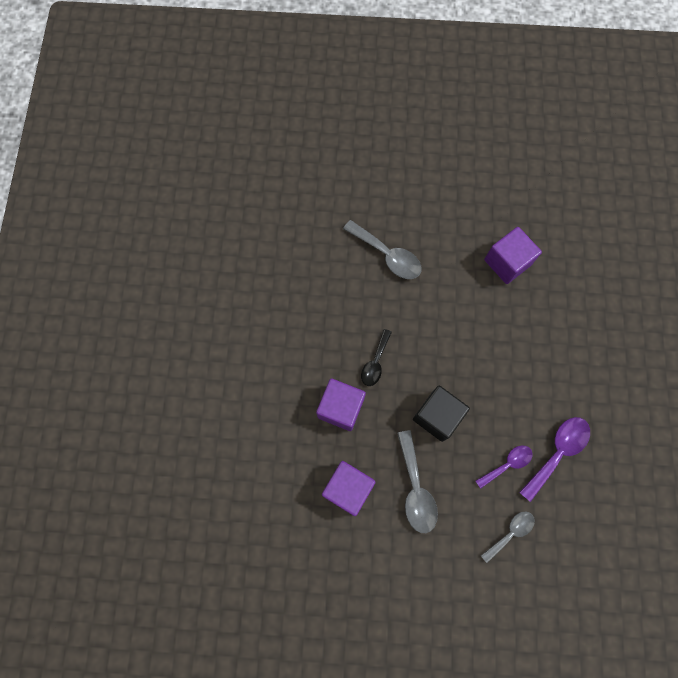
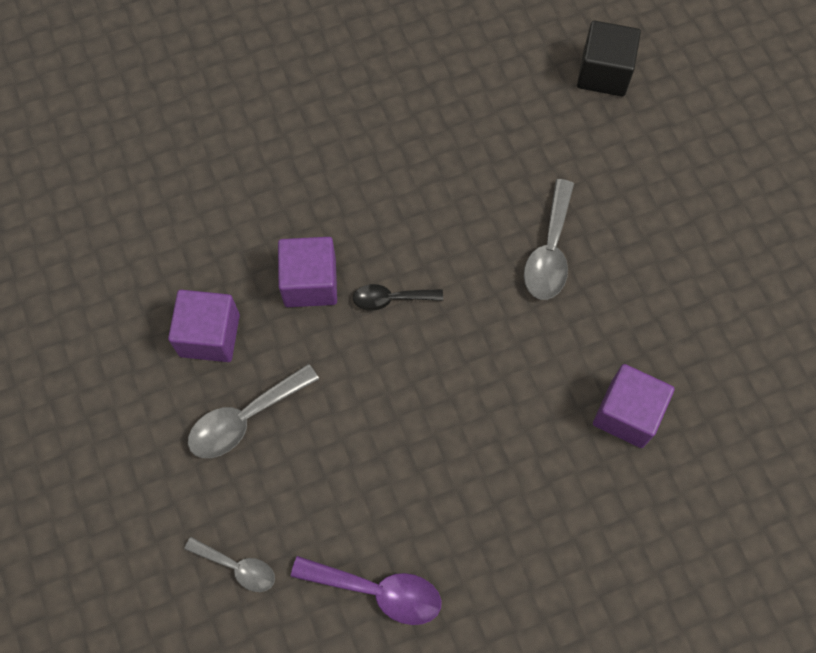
camera: 65 degrees right, 5 degrees down
(437, 416) = (355, 407): black cube -> black cube (603, 73)
(507, 464) = (330, 526): purple spoon -> none

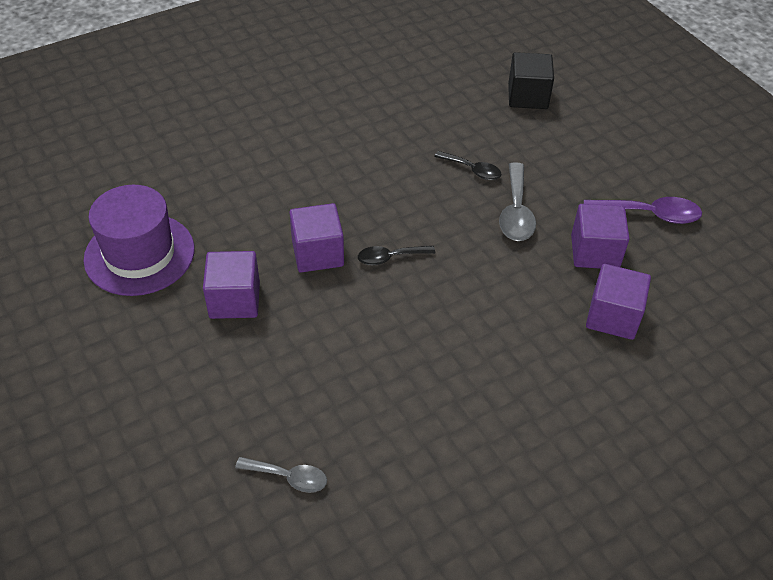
camera: 10 degrees left, 20 degrees down
(113, 258) = (139, 254): none -> purple hat
(245, 418) = (276, 358): grey spoon -> none
(378, 591) = (426, 480): purple spoon -> purple spoon (649, 214)
(511, 182) = (472, 170): none -> black spoon
(628, 321) = (594, 252): none -> purple cube

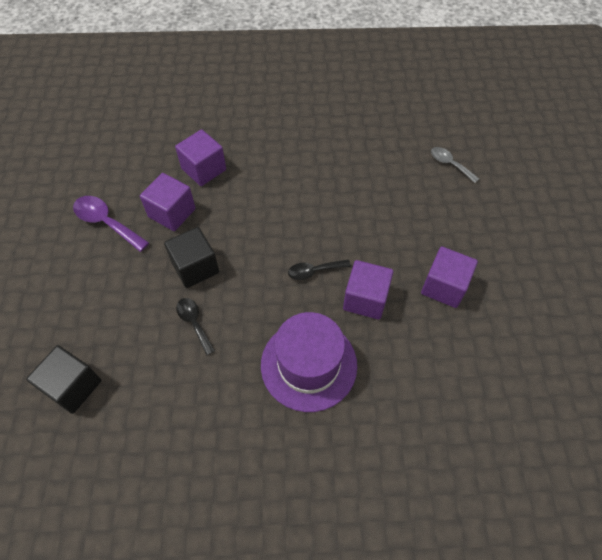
camera: 150 degrees left, 10 degrees up
(139, 254) = (509, 363): purple hat -> purple hat (308, 365)
(390, 258) = (314, 271): black spoon -> black spoon turned 150 degrees clockwise
(516, 212) = (195, 267): grey spoon -> black cube

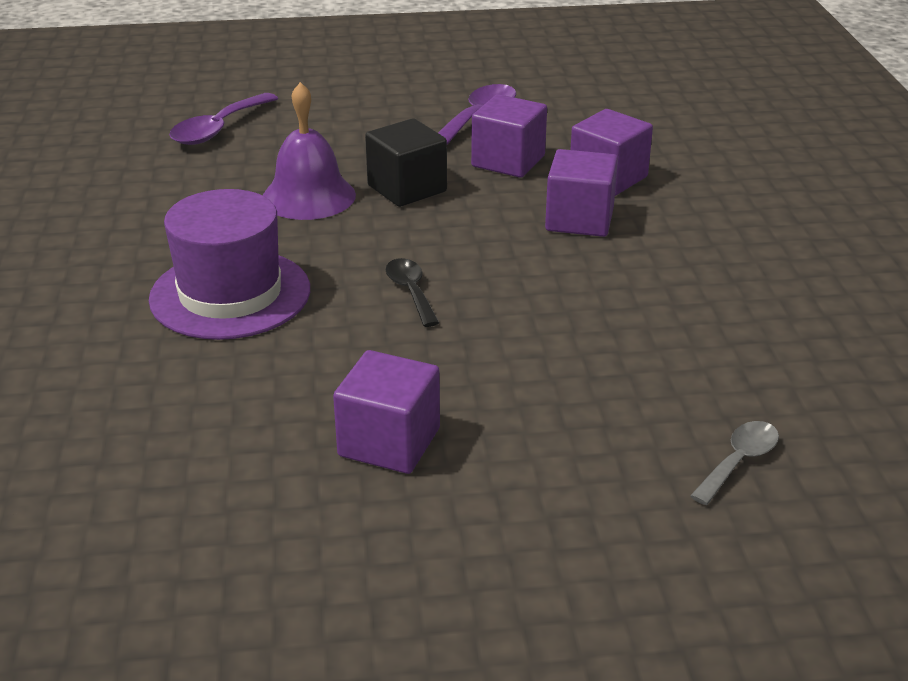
camera: 85 degrees right, 25 degrees down
(73, 386) = (218, 129): black cube -> purple spoon
(194, 323) = (308, 196): black spoon -> purple bell
(365, 299) = (355, 346): purple cube -> purple cube (579, 220)

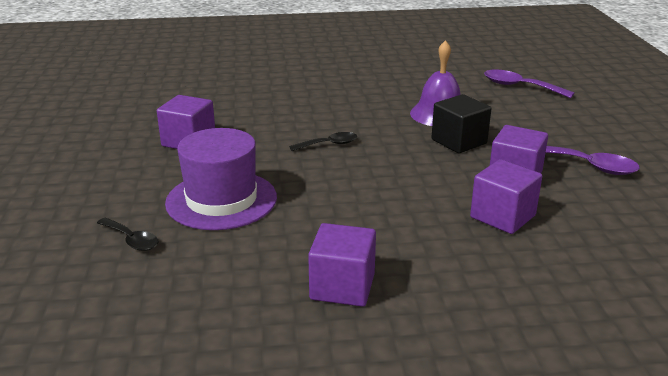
camera: 90 degrees right, 5 degrees down
(230, 294) = (327, 101): purple hat -> purple hat (221, 200)
(579, 220) = (429, 201): purple cube -> purple cube (342, 287)
(739, 461) = (131, 240): grey spoon -> black spoon

